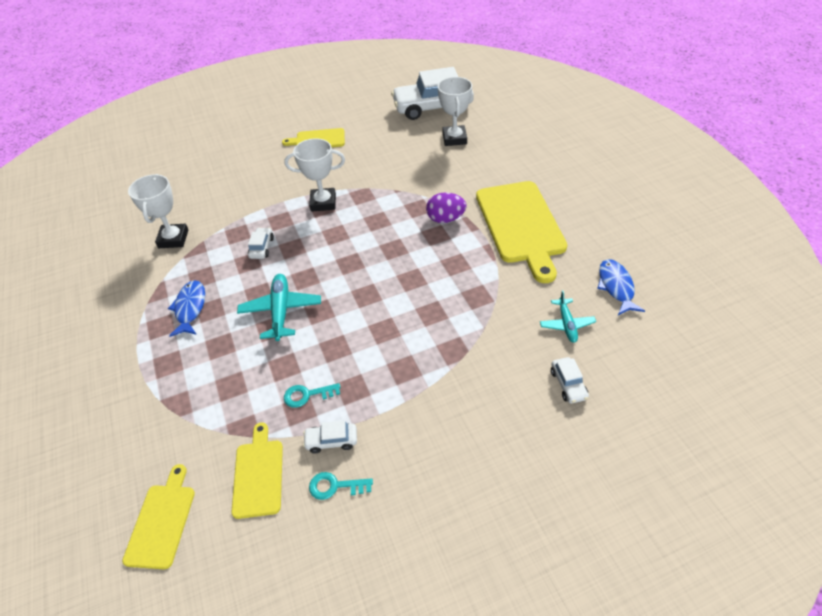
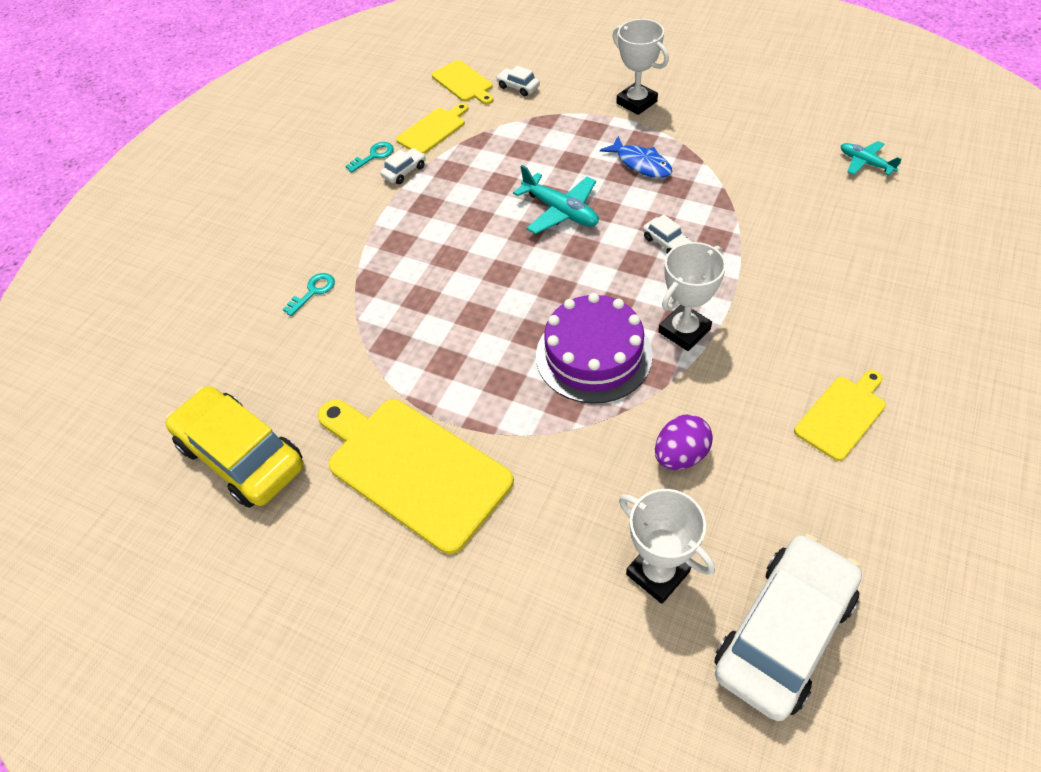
camera: 140 degrees right, 5 degrees up
(173, 239) = (764, 192): white trophy -> white trophy (636, 102)
(258, 474) = (433, 130): yellow cutting board -> yellow cutting board turned 90 degrees counterclockwise
(307, 395) = (456, 180): turquoise key -> turquoise key (313, 292)
(378, 219) = (593, 355): none -> purple cake
(445, 219) = (515, 411): purple egg -> purple egg (680, 455)
(566, 324) = (275, 375): turquoise plane -> turquoise plane (865, 163)
(568, 384) = (242, 321): white car -> white car (518, 87)
(616, 287) = (242, 456): blue fish -> yellow car

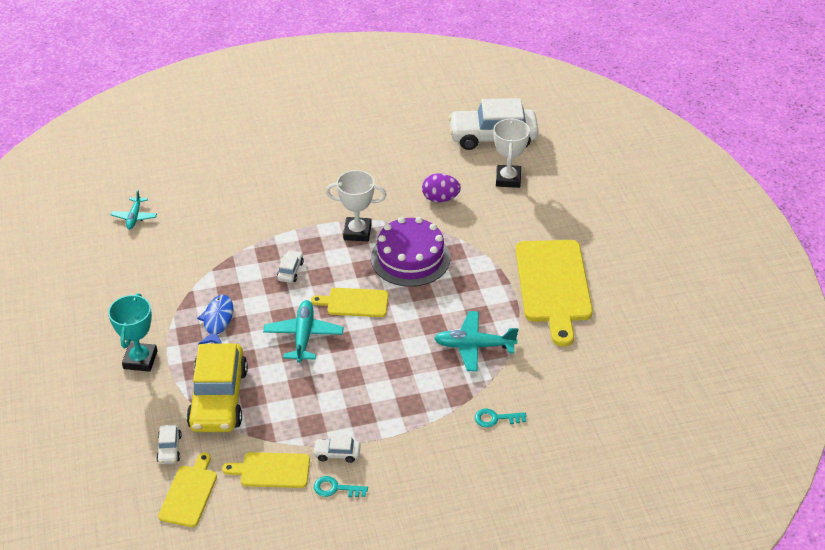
camera: 135 degrees left, 10 degrees down
(242, 456) = (628, 359): yellow car -> yellow car (219, 398)
(410, 331) = (474, 346): none -> turquoise plane
(636, 102) = (140, 360): white trophy -> turquoise trophy
(842, 415) = (360, 159): yellow cutting board -> yellow cutting board (354, 303)

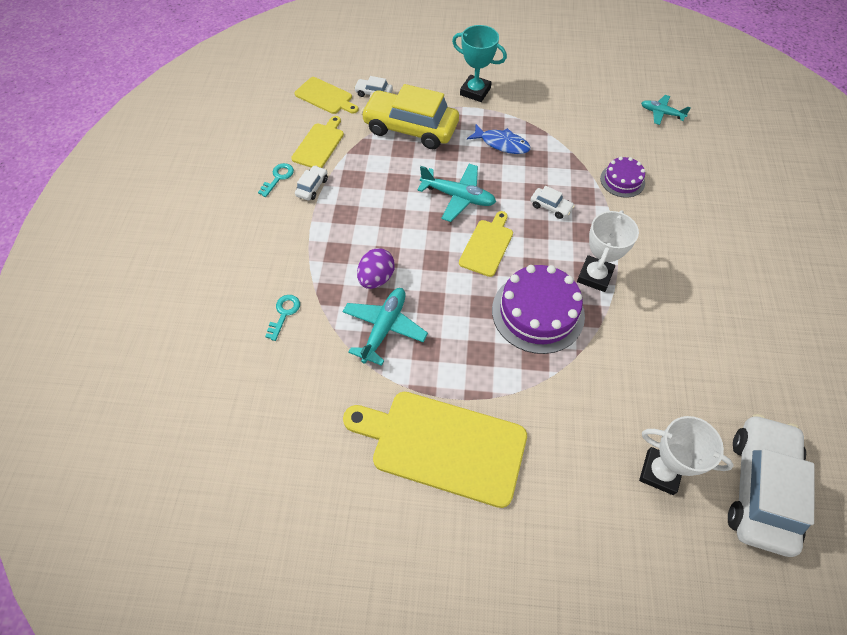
camera: 110 degrees right, 15 degrees up
(238, 231) = (622, 180): none -> purple cake
(440, 199) = (635, 376): purple egg -> purple egg (376, 278)

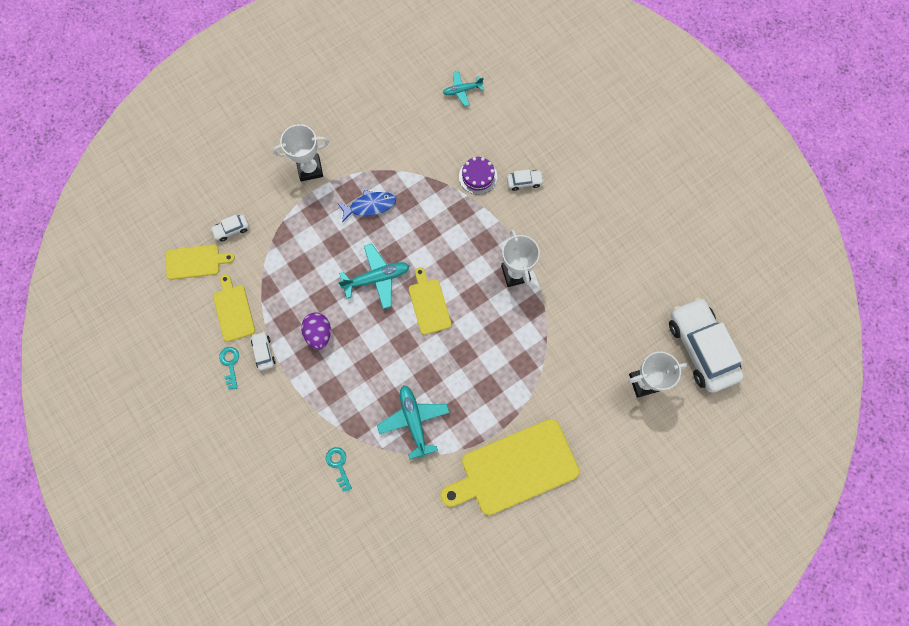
camera: 40 degrees left, 15 degrees up
(376, 278) = (376, 389): purple egg -> purple egg (319, 334)
(410, 128) = (290, 242): yellow car -> none
(475, 91) = (310, 169): turquoise trophy -> white trophy
(538, 312) = (500, 330): purple cake -> none
(550, 207) = (446, 237): white car -> white car (524, 182)

